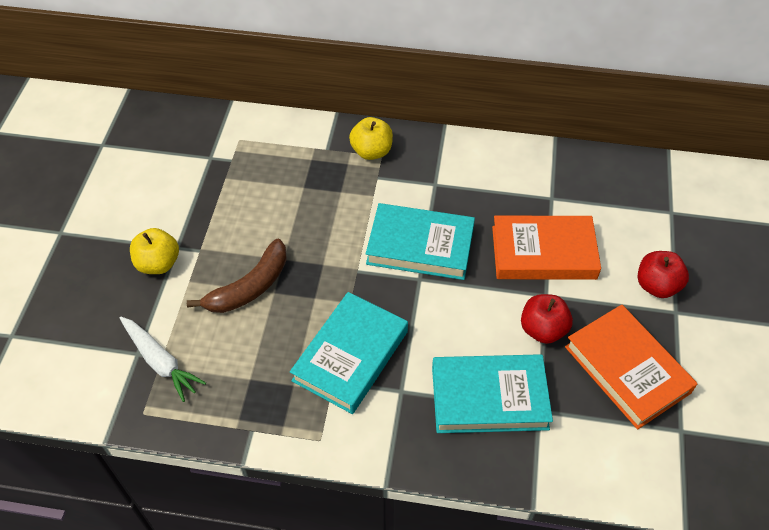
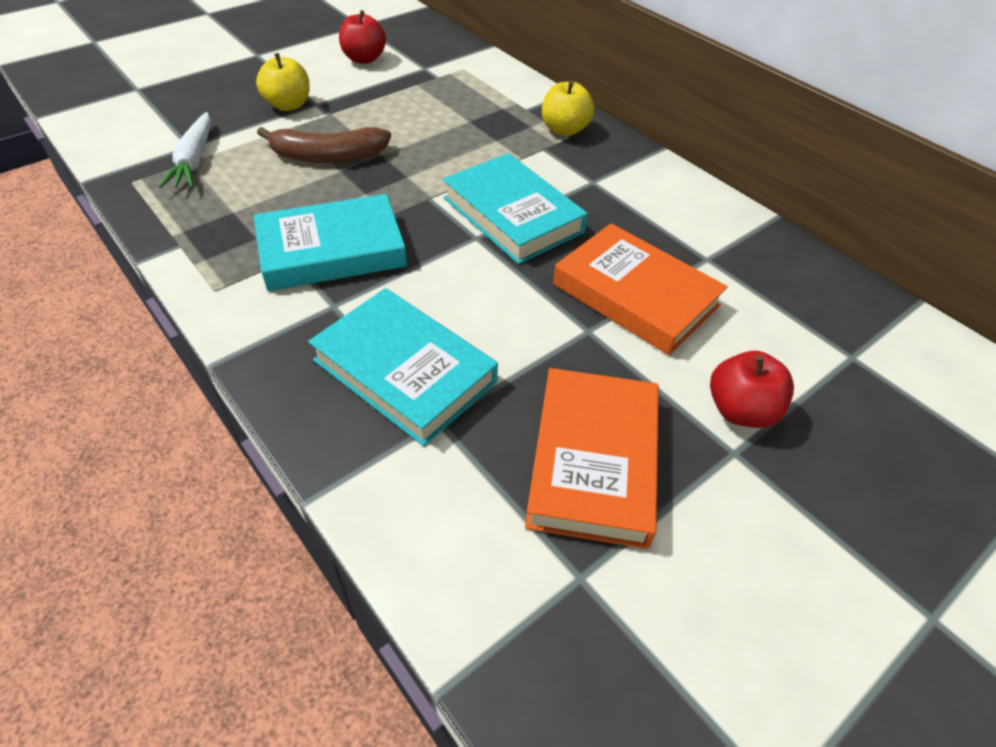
camera: 40 degrees right, 5 degrees down
(543, 329) = (543, 356): red apple -> red apple (364, 59)

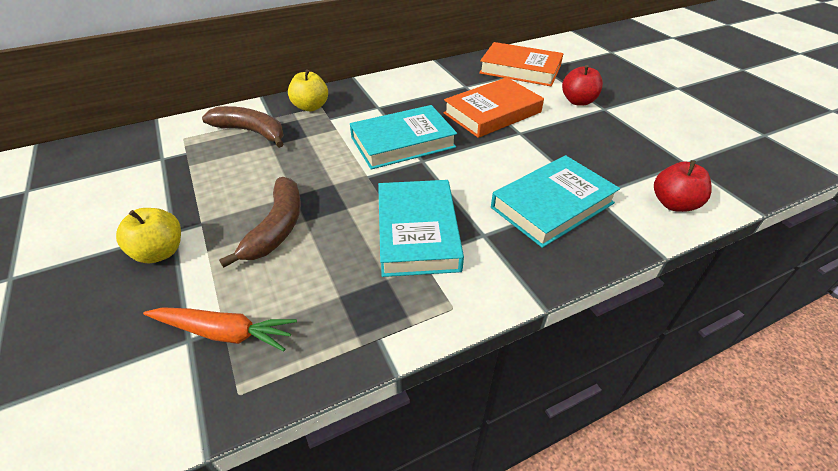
camera: 75 degrees left, 5 degrees down
(194, 160) = (224, 333): white carrot -> orange carrot
(364, 59) = (108, 193): red apple -> red apple (673, 204)
(491, 103) = (251, 132): none -> brown banana
(593, 461) = (615, 147): orange book -> orange book (520, 69)

